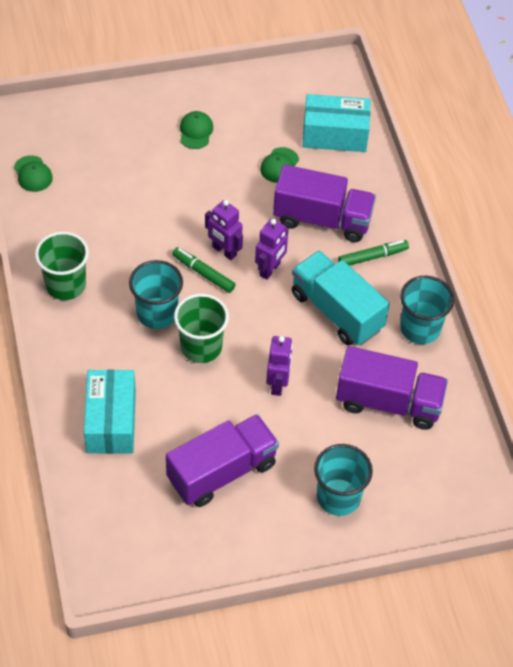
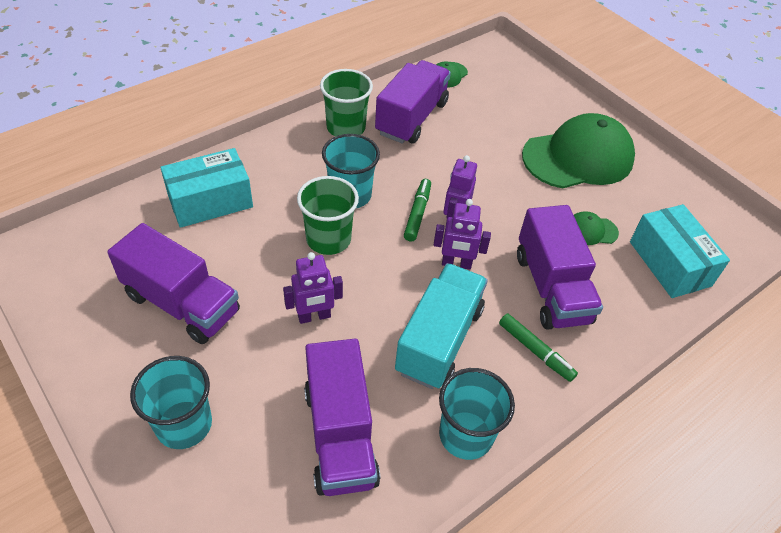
camera: 65 degrees right, 5 degrees down
(80, 228) = (411, 118): none -> purple truck
(196, 131) = (578, 157): green cap -> green cap, size x2.40

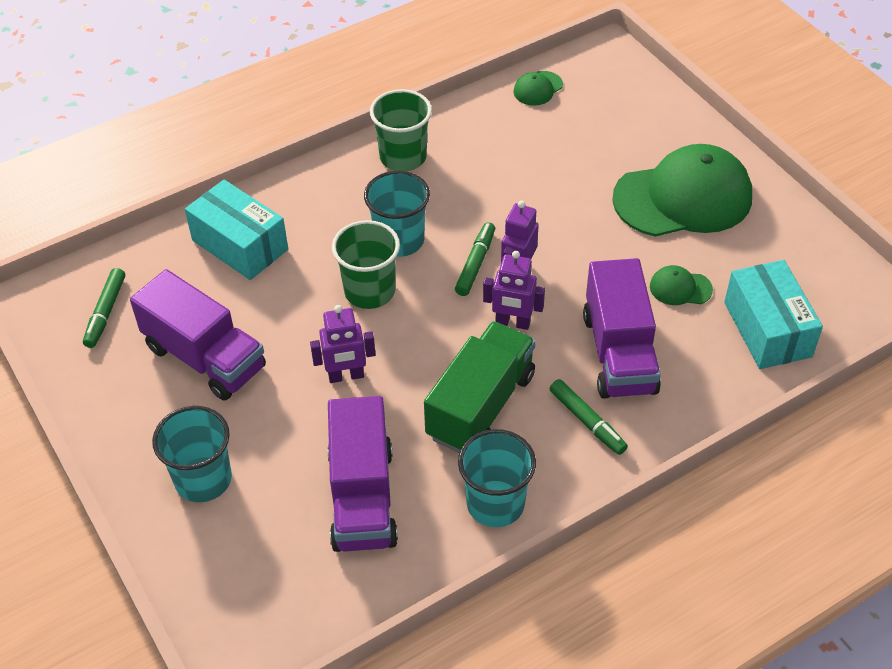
camera: 10 degrees right, 0 degrees up
(87, 264) = (105, 312): none -> green marker
(210, 201) = (240, 245): turquoise box -> turquoise box turned 60 degrees clockwise
(411, 118) = (484, 145): purple truck -> none
(439, 340) = (480, 406): turquoise truck -> green truck

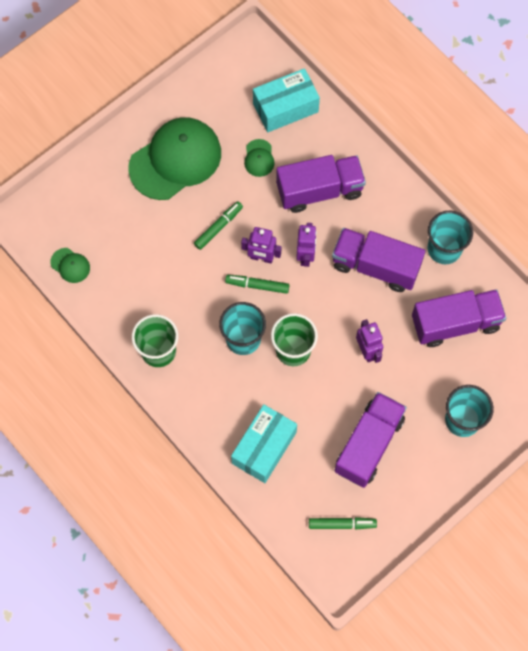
camera: 100 degrees left, 20 degrees up
(480, 406) = (375, 266): green truck -> purple truck
(587, 421) = (376, 204): green marker -> green marker (218, 227)
(683, 198) = (175, 160): green cap -> green cap turned 75 degrees clockwise

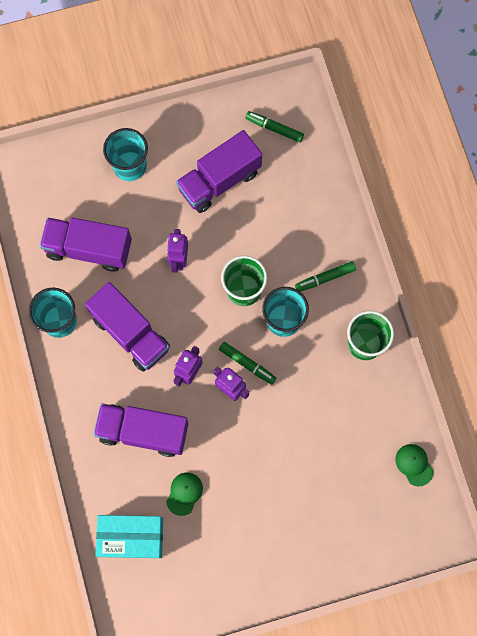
camera: 155 degrees left, 5 degrees up
(175, 160) = (267, 530): green cap -> none
(218, 227) = (257, 438): green marker -> green marker (325, 278)
(264, 447) = (309, 217): turquoise box -> none

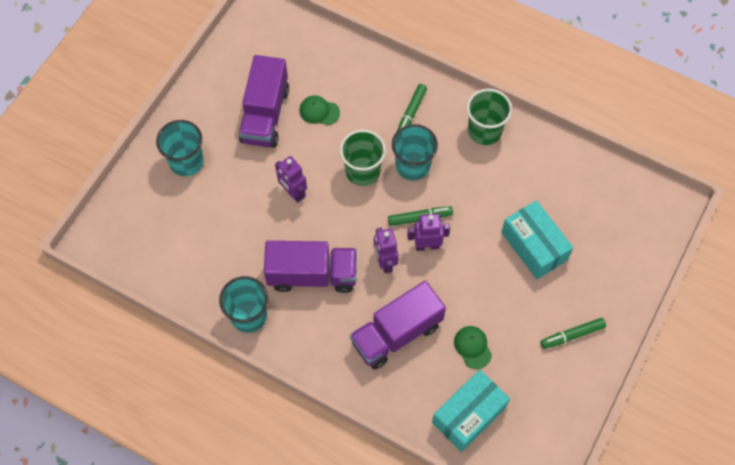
camera: 45 degrees left, 10 degrees down
(89, 249) = (217, 245): purple truck -> none
(274, 128) = (267, 47): green marker -> green marker (572, 335)
(306, 465) = (534, 246): none -> turquoise box
(414, 464) = (603, 178): green cap -> green cap (319, 111)

